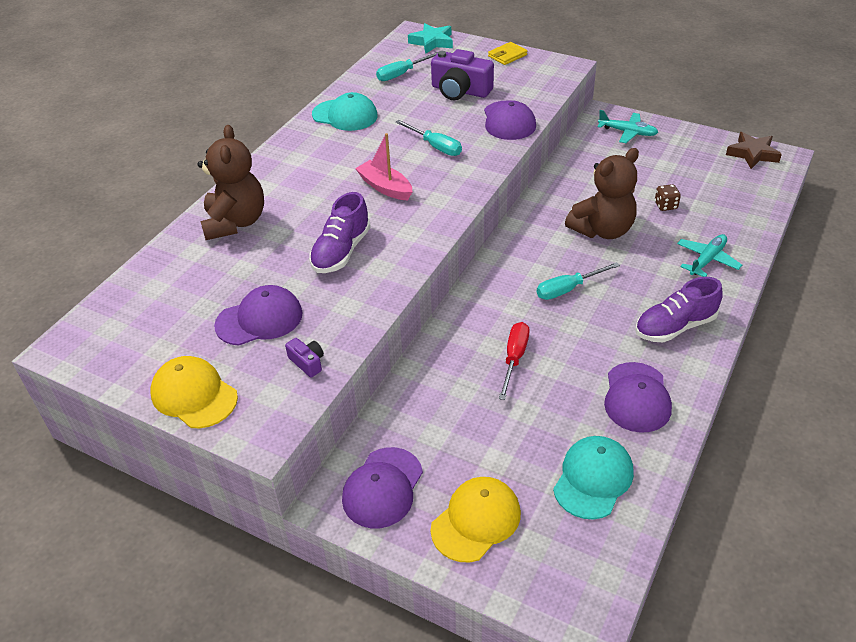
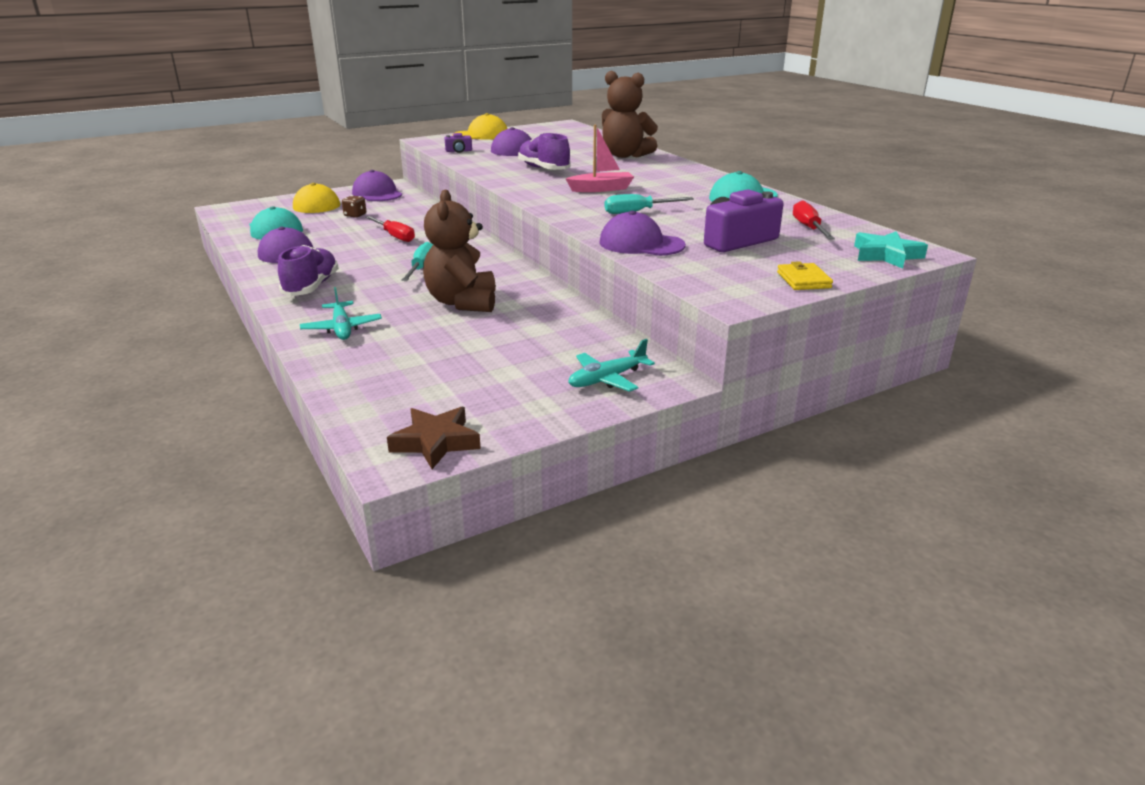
camera: 120 degrees right, 15 degrees down
(402, 74) = (808, 228): turquoise screwdriver -> red screwdriver
(665, 205) = (443, 343): brown dice -> brown dice (355, 215)

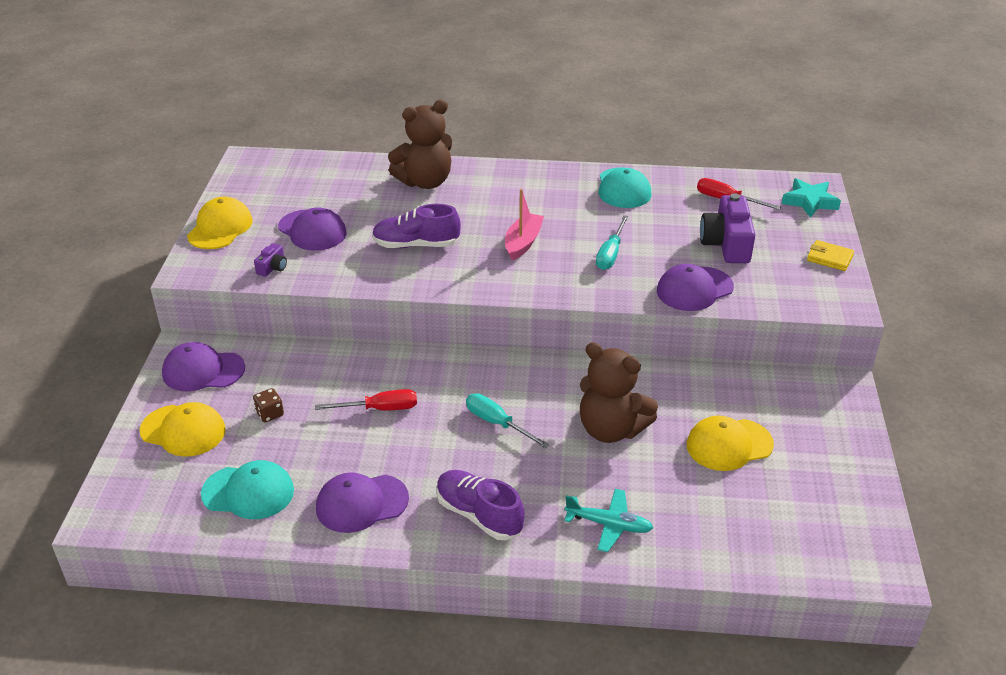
camera: 55 degrees left, 10 degrees up
(436, 442) = (867, 538): brown star -> none
(501, 349) = (729, 445): none -> yellow cap
(607, 379) = (821, 413): turquoise plane -> none

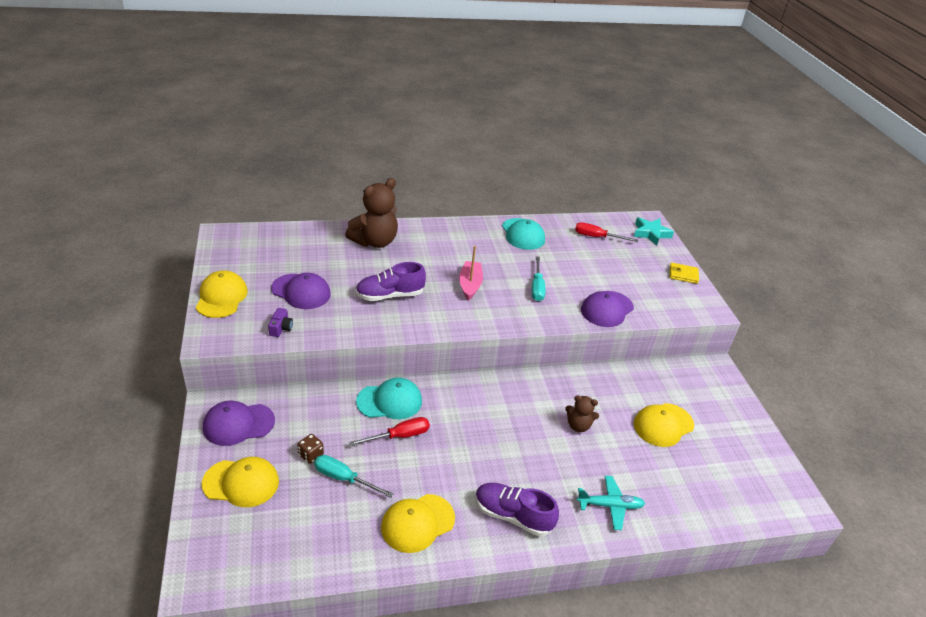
camera: 20 degrees left, 0 degrees up
(248, 492) = (319, 530): turquoise cap -> turquoise cap (389, 401)
(361, 503) = (417, 523): purple cap -> yellow cap
(497, 423) = (494, 434): turquoise screwdriver -> turquoise screwdriver (344, 478)
(611, 429) = (578, 426): brown teddy bear -> brown teddy bear, size x0.53
(726, 244) = (612, 271): purple camera -> none

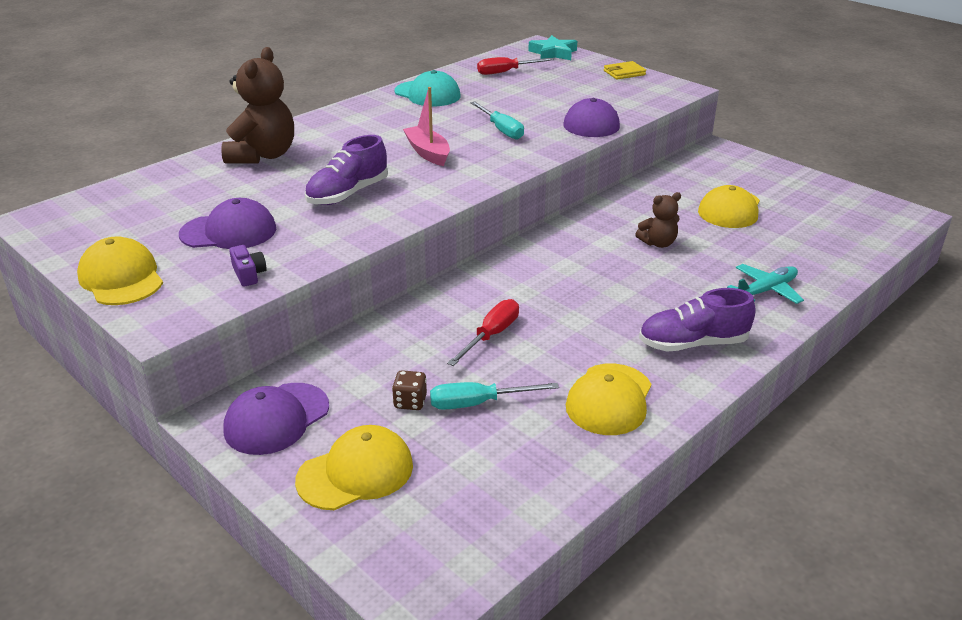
camera: 30 degrees left, 5 degrees down
(389, 401) = (440, 310): turquoise cap -> none

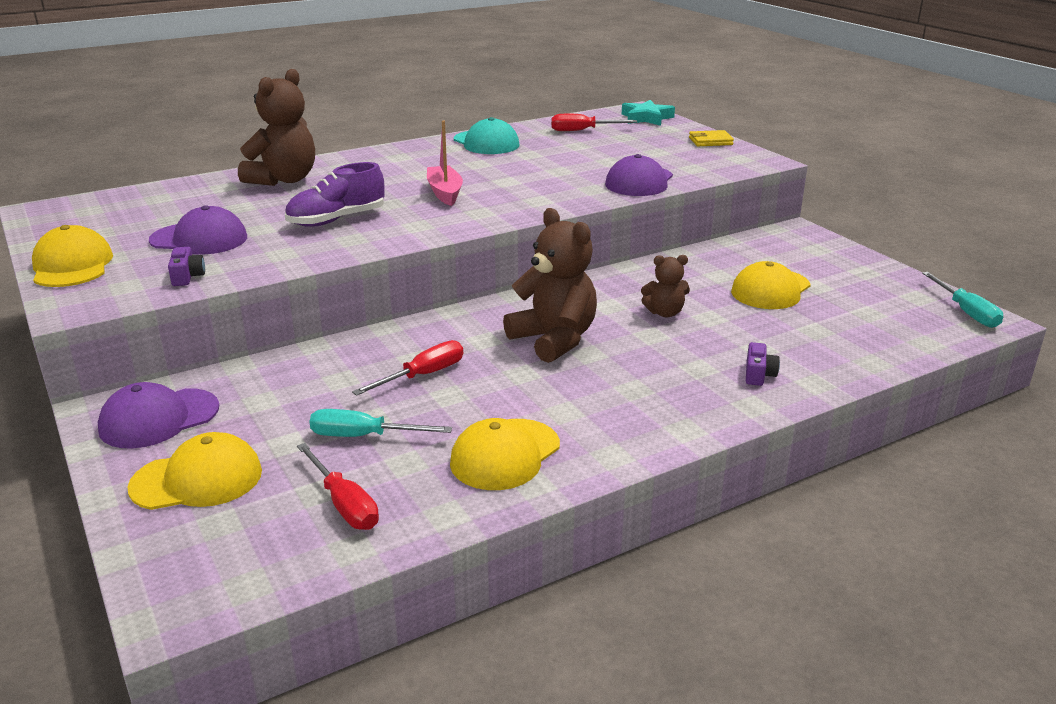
camera: 15 degrees right, 5 degrees down
(410, 402) = (297, 424): brown dice -> none
(501, 130) = (536, 180): turquoise screwdriver -> turquoise screwdriver (966, 312)
(503, 471) = (344, 504): none -> red screwdriver
(582, 283) = (554, 340): none -> brown teddy bear
(693, 343) = (636, 414): purple shoe -> none
(766, 290) = (758, 374): turquoise plane -> purple camera

